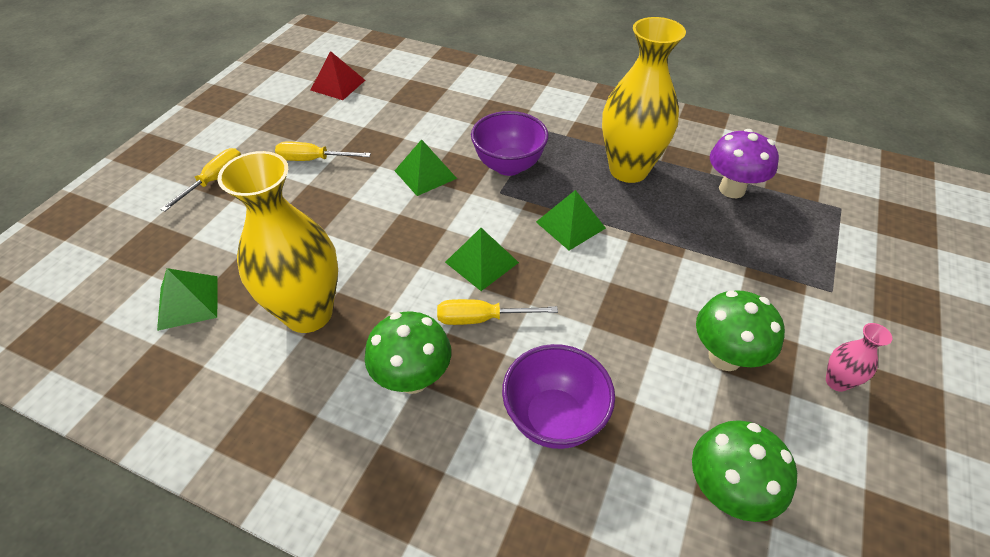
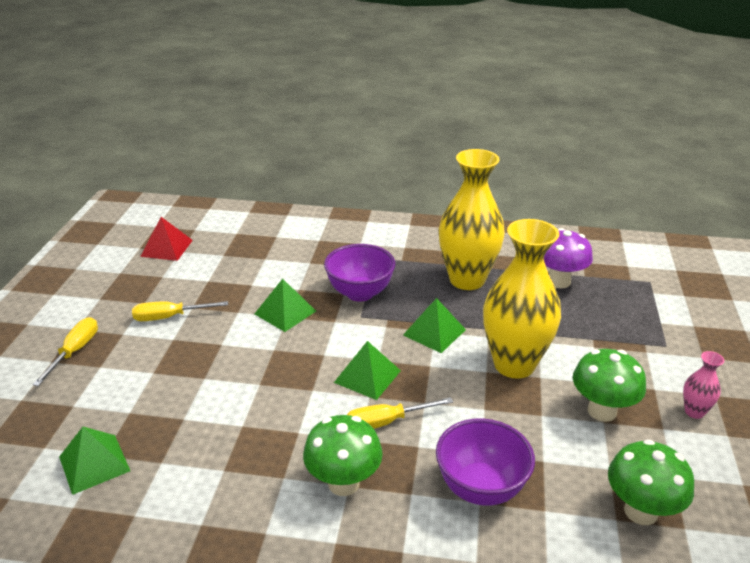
camera: 15 degrees left, 15 degrees down
(308, 313) = (221, 449): yellow vase -> yellow vase (514, 364)

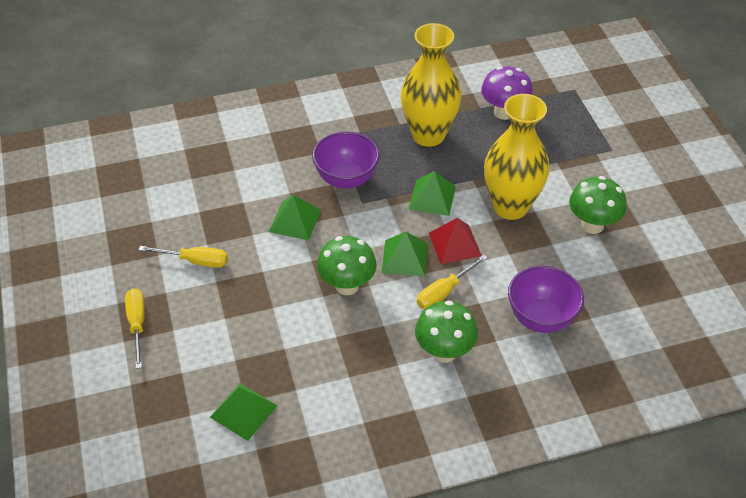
camera: 25 degrees left, 15 degrees up
(167, 248) = (129, 188): red pyramid -> red pyramid (455, 244)
(170, 317) = (195, 261): yellow screwdriver -> yellow screwdriver turned 135 degrees counterclockwise
(641, 511) = (651, 294): green mushroom -> green mushroom (347, 285)
(694, 412) = (654, 203): pink vase -> none

